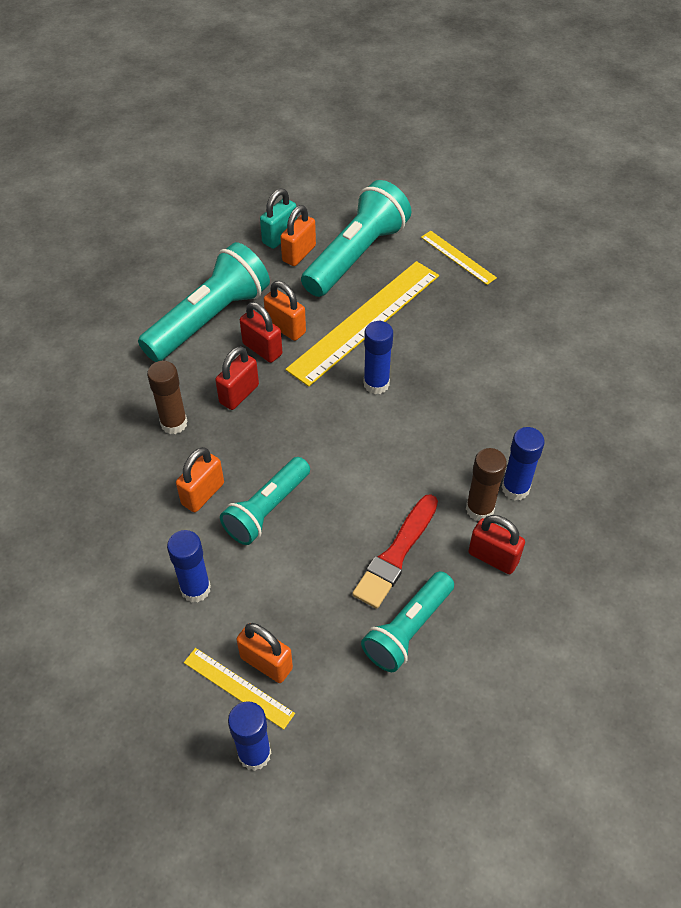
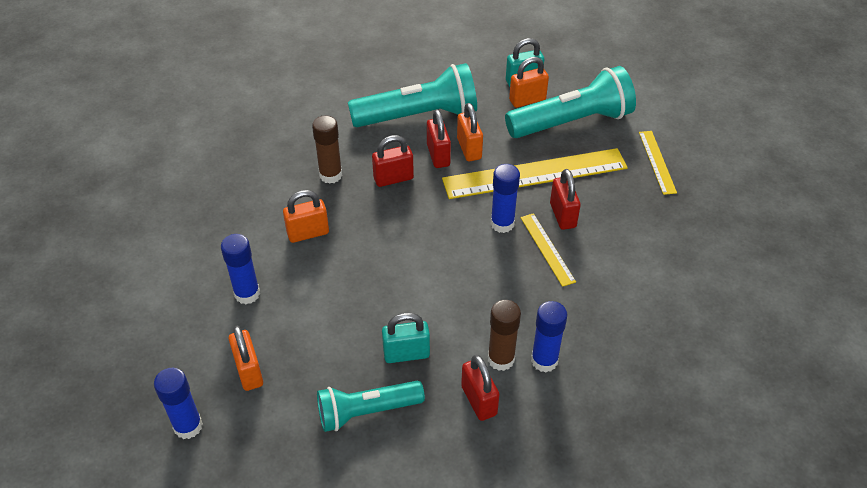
camera: 35 degrees right, 5 degrees down
(238, 687) = (216, 376): yellow ruler -> yellow ruler (547, 249)
(266, 509) = (342, 268): turquoise flashlight -> none
(396, 554) = (406, 354): red brush -> turquoise padlock
(421, 348) = (562, 215): none -> red padlock

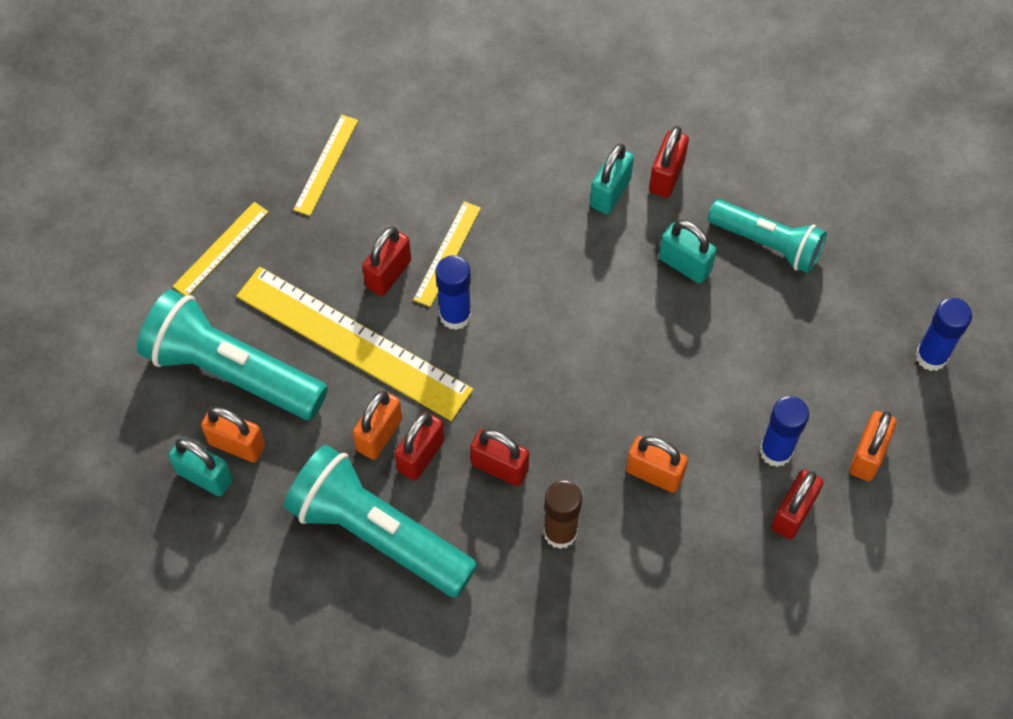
camera: 135 degrees left, 15 degrees up
(209, 271) = (793, 513): none -> red padlock
(249, 371) = (839, 364): orange padlock -> orange padlock (867, 455)
(501, 359) = (610, 193): brown glue stick -> turquoise padlock
(544, 360) = (576, 162): blue glue stick -> none
(673, 239) = (326, 164): none -> yellow ruler

